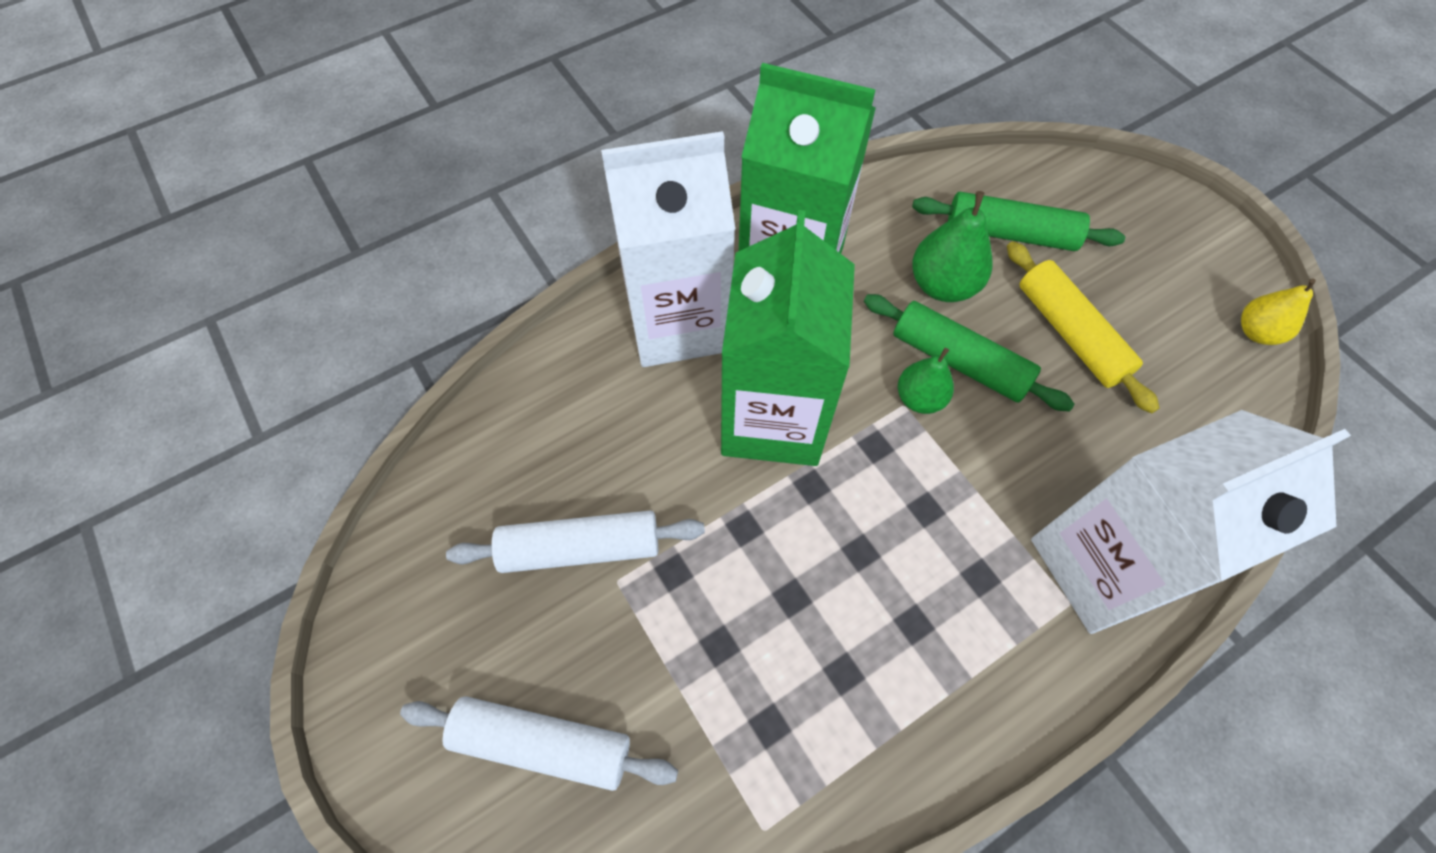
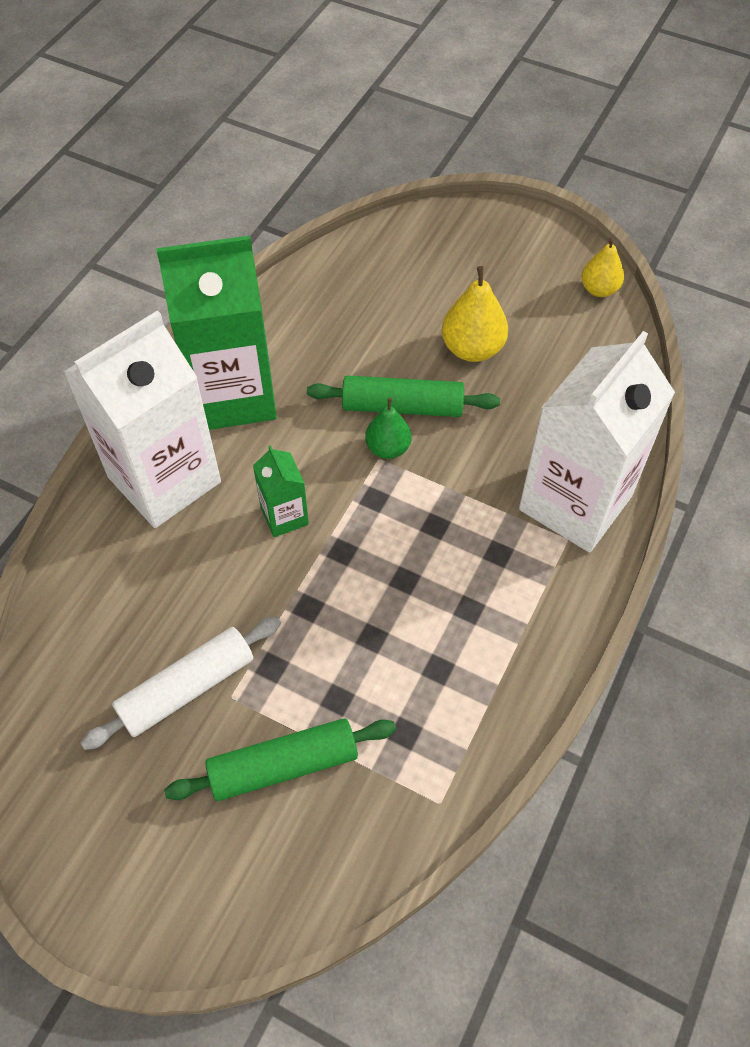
camera: 30 degrees left, 5 degrees down
(542, 744) = (243, 840): white rolling pin -> none
(773, 418) = (284, 516): green carton -> green carton, size x0.45
(942, 285) = (360, 355): green pear -> none
(1010, 233) = (390, 292): green rolling pin -> green rolling pin (283, 765)
(1070, 333) = (472, 349): yellow rolling pin -> yellow pear

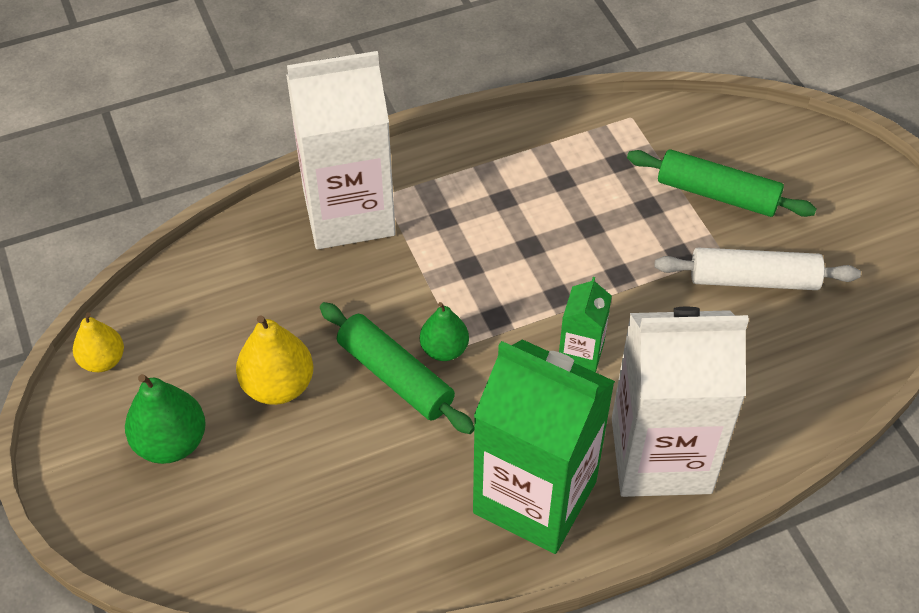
camera: 140 degrees left, 5 degrees down
(496, 276) = (171, 442): none -> green pear

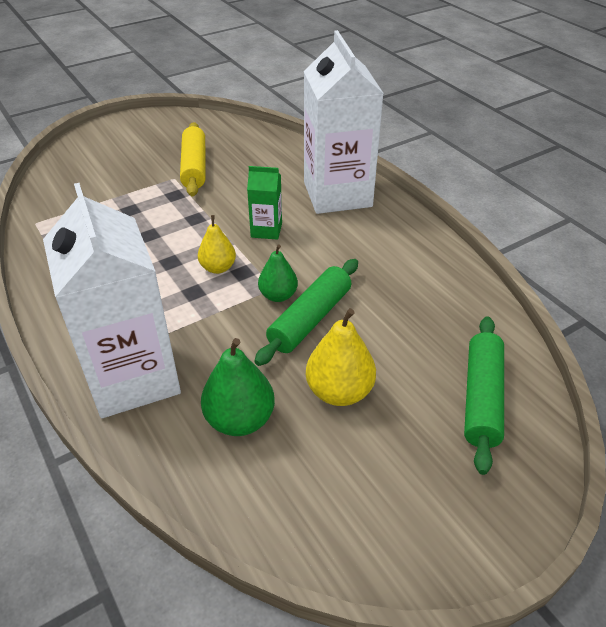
camera: 100 degrees left, 10 degrees down
(103, 360) = (349, 552): yellow pear -> yellow pear (218, 268)
(171, 442) = (423, 459): green pear -> green pear (240, 420)
(535, 497) = (387, 240): green carton -> none
(717, 194) = (119, 182): green rolling pin -> green rolling pin (482, 398)
(753, 280) = (194, 167): white rolling pin -> yellow rolling pin

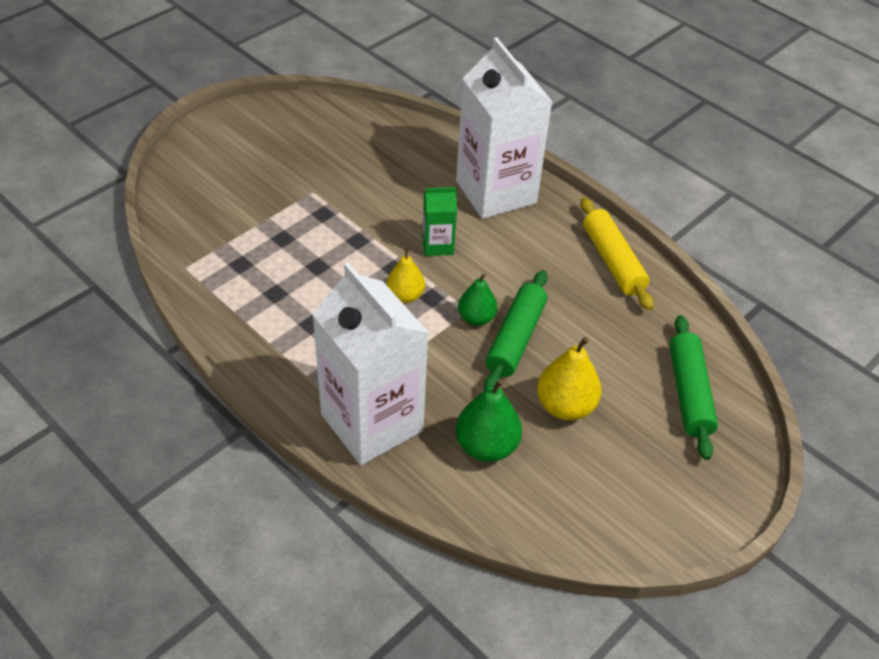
camera: 15 degrees left, 5 degrees up
(194, 167) = (329, 174): yellow rolling pin -> yellow rolling pin (613, 261)

